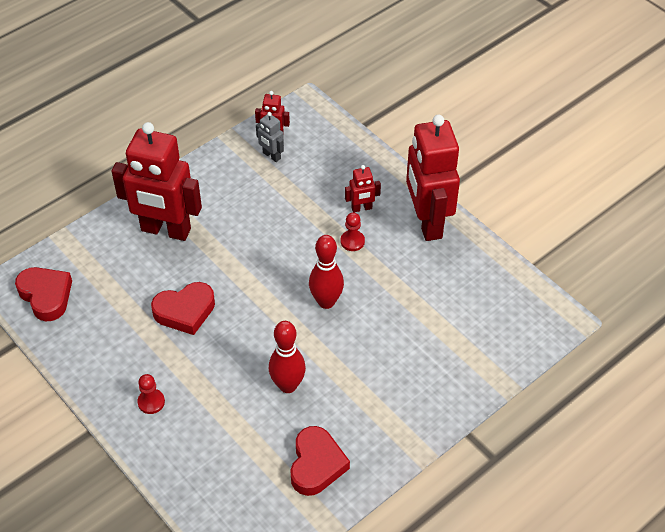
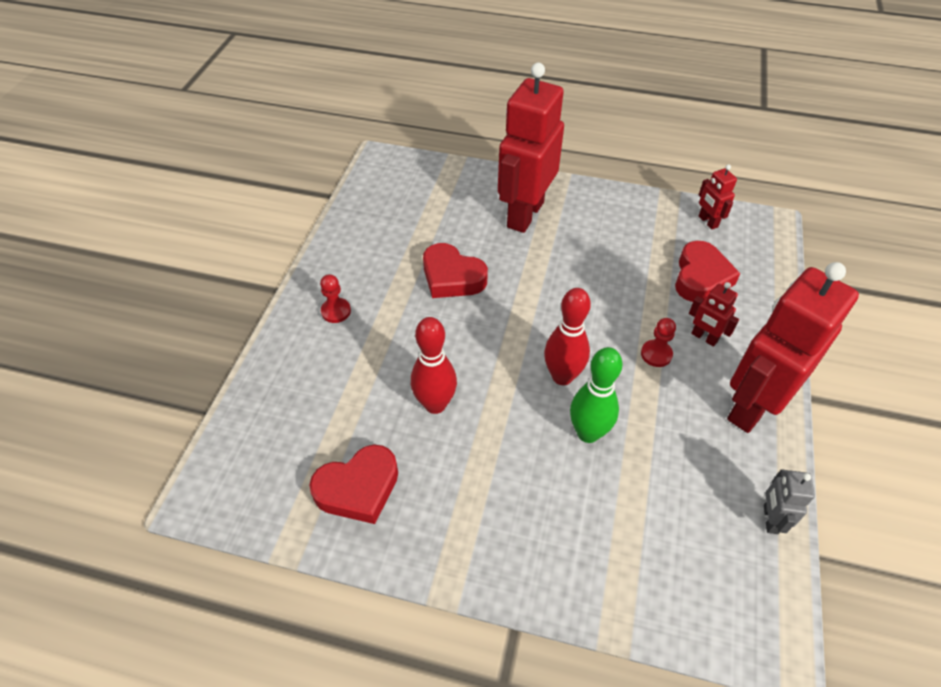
camera: 55 degrees right, 0 degrees up
(46, 296) = (389, 185): red heart -> red heart (700, 277)
(165, 230) = (524, 214): red robot -> red robot turned 45 degrees clockwise
(271, 156) = (683, 234): grey robot -> grey robot (770, 519)
(378, 316) = (588, 433): none -> green bowling pin

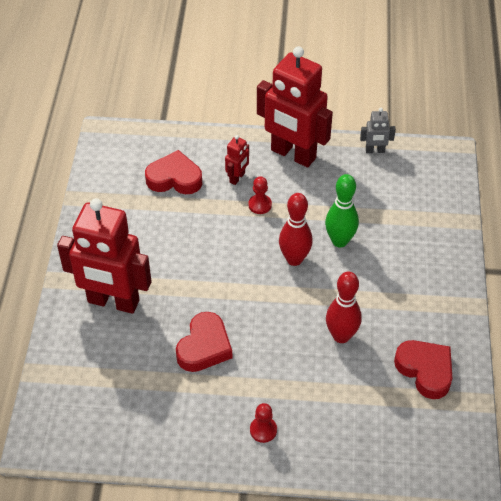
camera: 100 degrees left, 0 degrees up
(707, 222) = (107, 173): red robot -> none

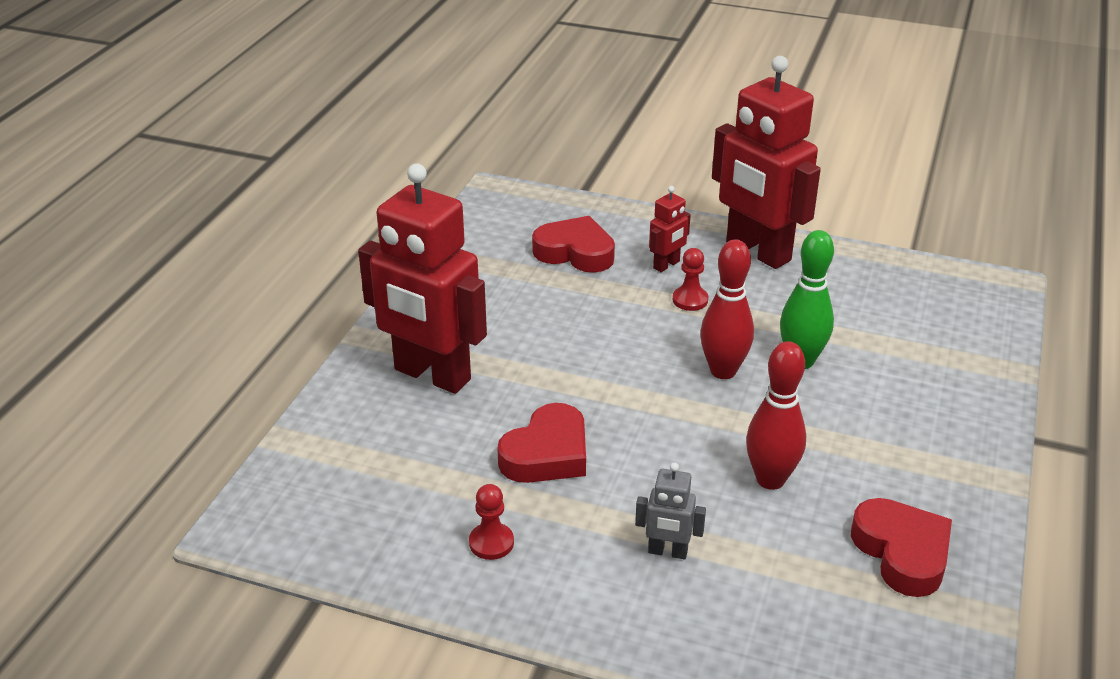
camera: 15 degrees right, 15 degrees down
(263, 430) = (603, 581): red pawn -> red pawn (491, 543)
(375, 151) = (884, 266): grey robot -> grey robot (667, 552)

